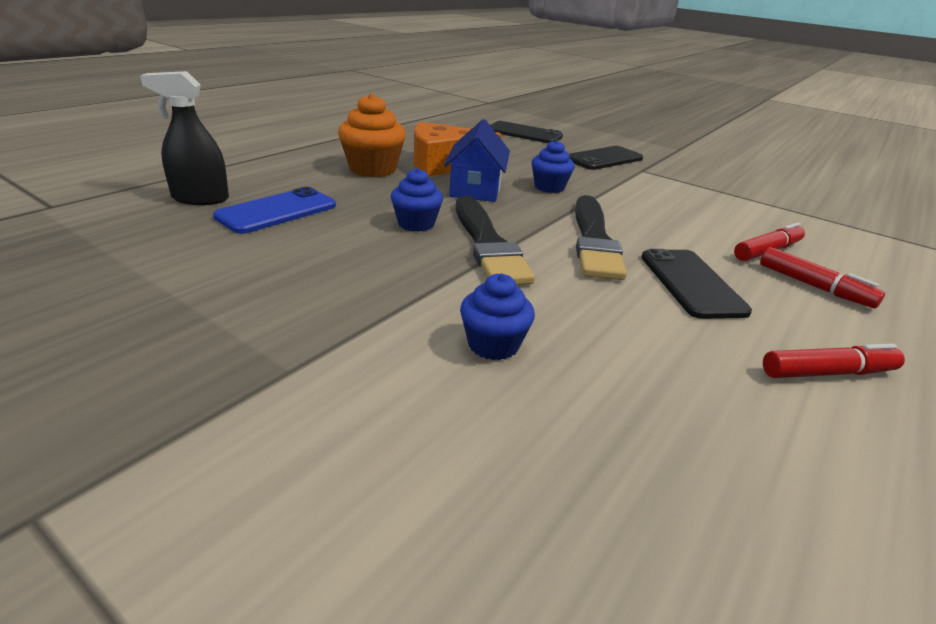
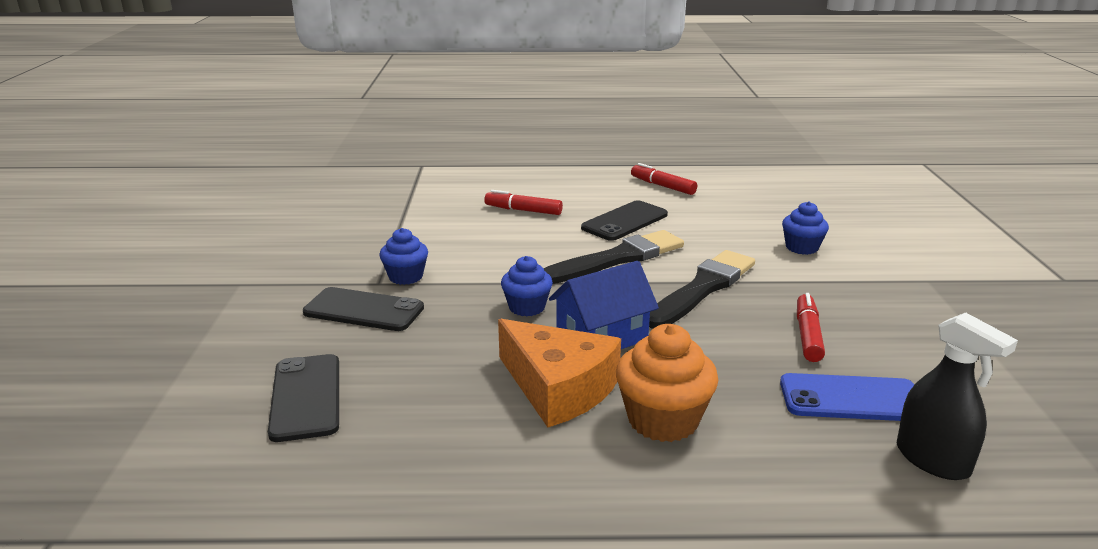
camera: 125 degrees left, 5 degrees down
(416, 224) = (730, 327): blue cupcake -> blue cupcake (406, 277)
(814, 286) = (561, 195): red marker -> red marker (807, 335)

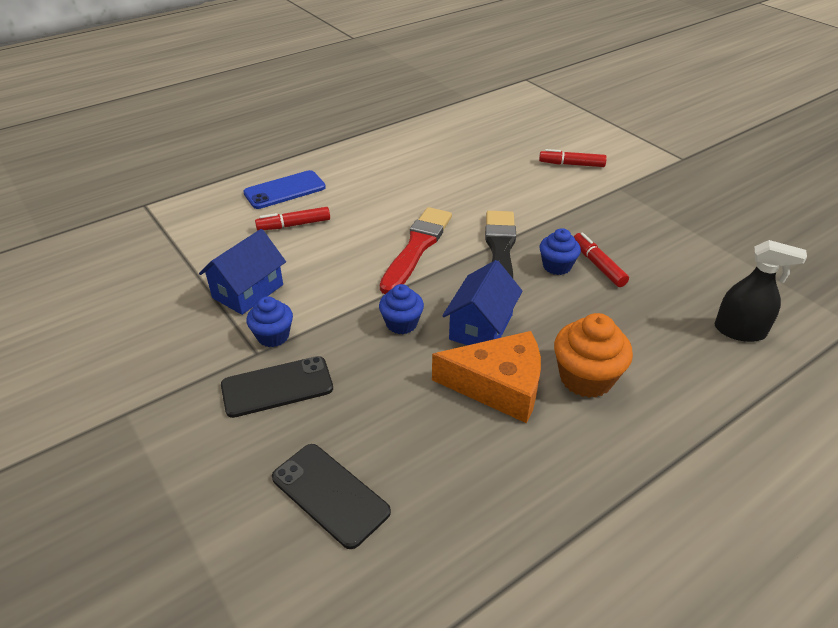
camera: 35 degrees left, 15 degrees up
(426, 241) = (248, 291): none -> blue house
(617, 259) = (417, 248): black brush -> red brush
(625, 221) = (384, 207): black phone -> none
(662, 186) = (376, 159): red marker -> red marker (571, 164)
(801, 248) = (525, 187): blue cupcake -> blue cupcake (557, 266)
(851, 399) = (665, 306): blue phone -> blue phone (284, 190)

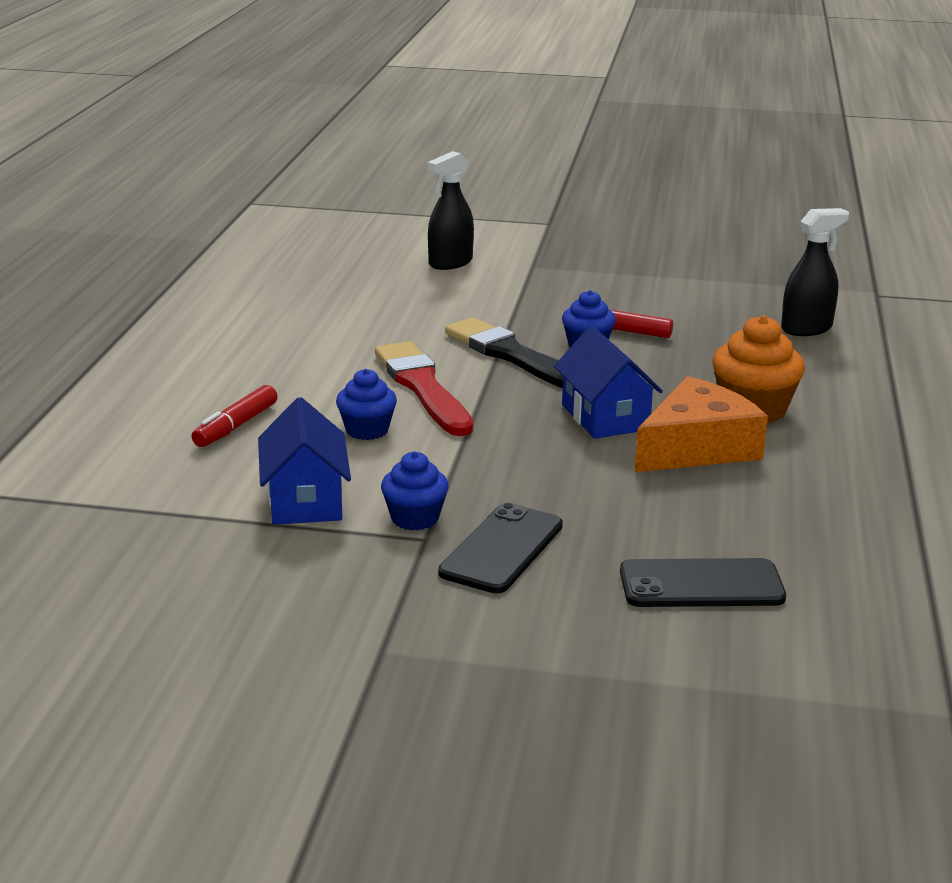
camera: 45 degrees left, 15 degrees down
(284, 190) = (152, 402): blue phone -> none
(401, 323) = (527, 448): blue cupcake -> blue cupcake (367, 430)
(571, 164) = (450, 263): red marker -> black spray bottle

